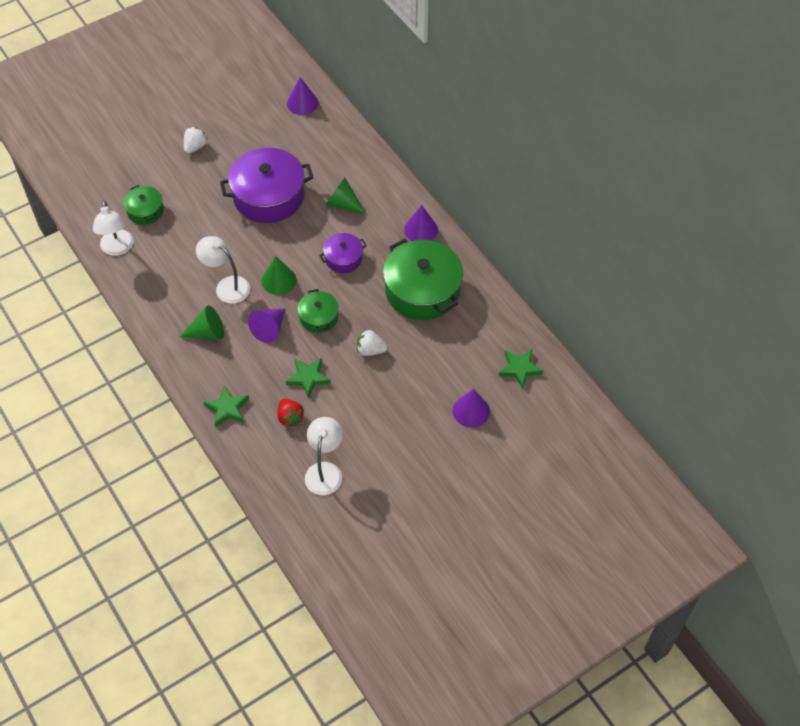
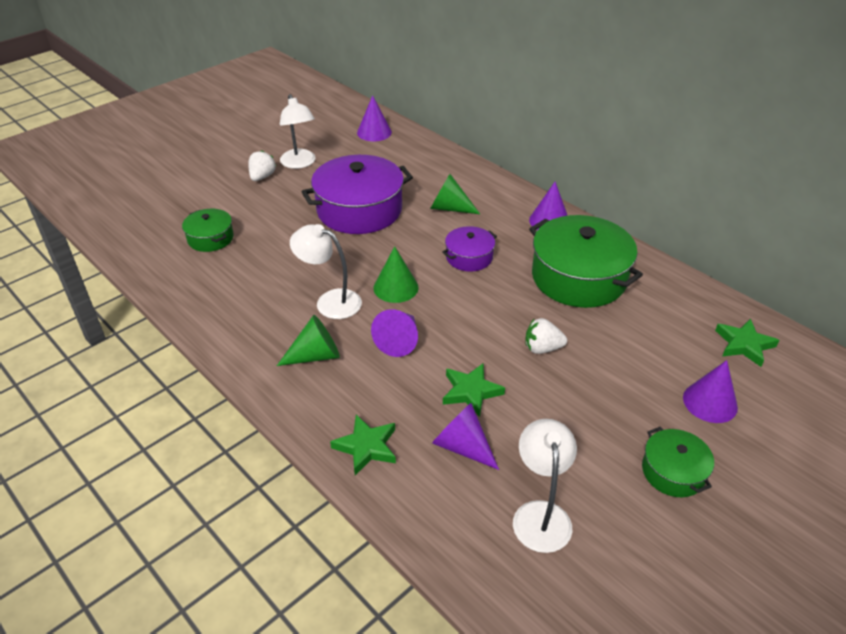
camera: 10 degrees left, 15 degrees down
(117, 249) = (178, 279): white lamp -> white lamp (300, 163)
(290, 417) = (462, 446): red strawberry -> purple cone
(318, 317) = (460, 320): green pot -> green pot (673, 471)

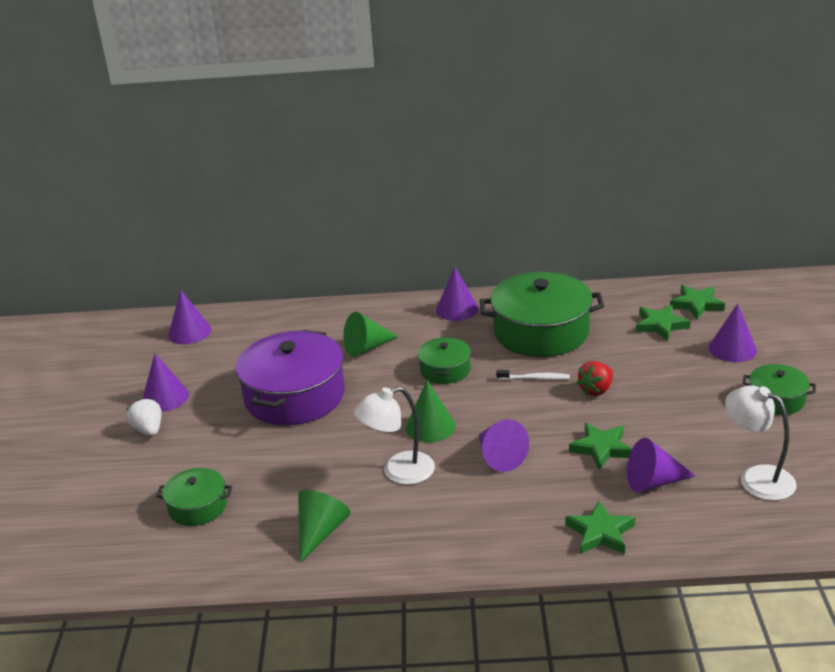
camera: 45 degrees left, 10 degrees down
(300, 163) = (165, 397): white lamp -> purple cone
(316, 355) = (458, 512): green cone -> green cone (320, 532)
(469, 257) = (445, 370): purple pot -> green pot
(515, 307) = (535, 378): none -> white toothbrush
(542, 348) = (596, 390): white strawberry -> red strawberry
(681, 338) = (660, 325): none -> green star

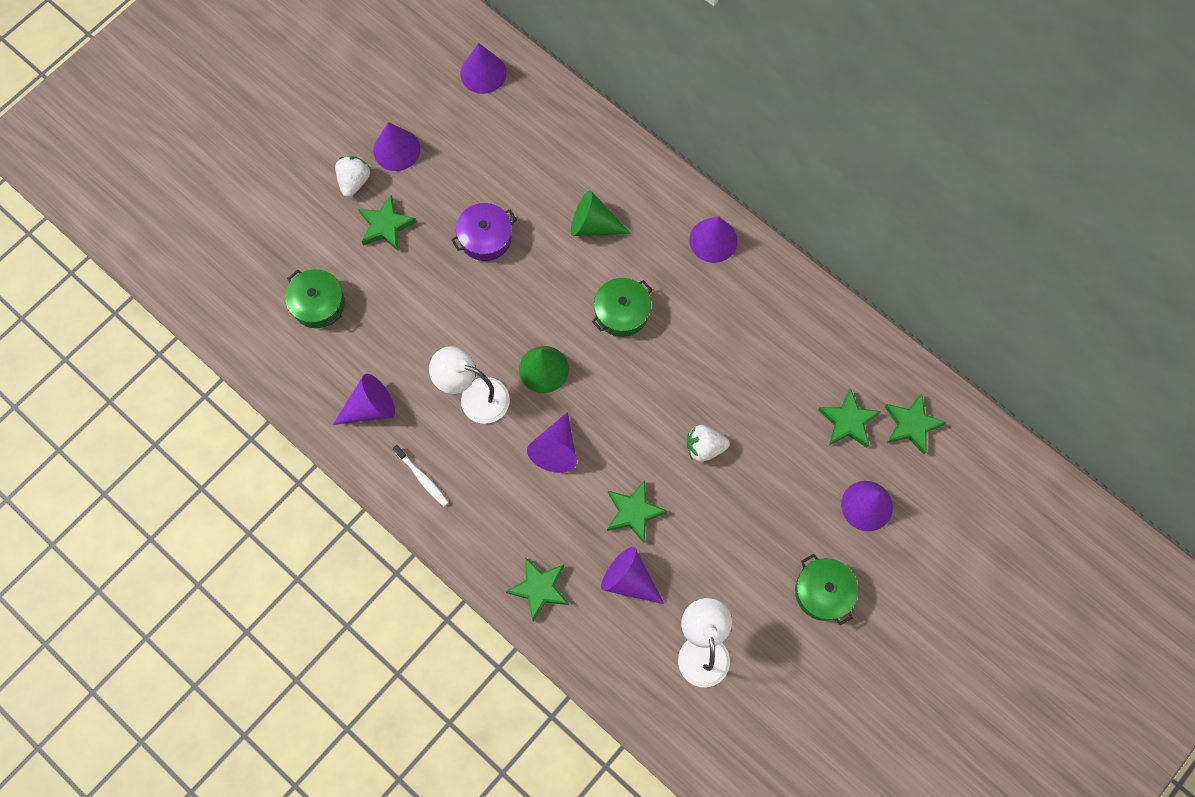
camera: 40 degrees right, 40 degrees up
(205, 435) = (386, 226): none -> green star
(294, 396) = (485, 237): purple pot -> purple pot, size x0.51
(320, 532) = (370, 407): green cone -> purple cone
(535, 378) = (675, 389): white toothbrush -> white toothbrush (422, 478)
(541, 332) = (745, 336): green pot -> none
(596, 390) = (704, 447): red strawberry -> white strawberry

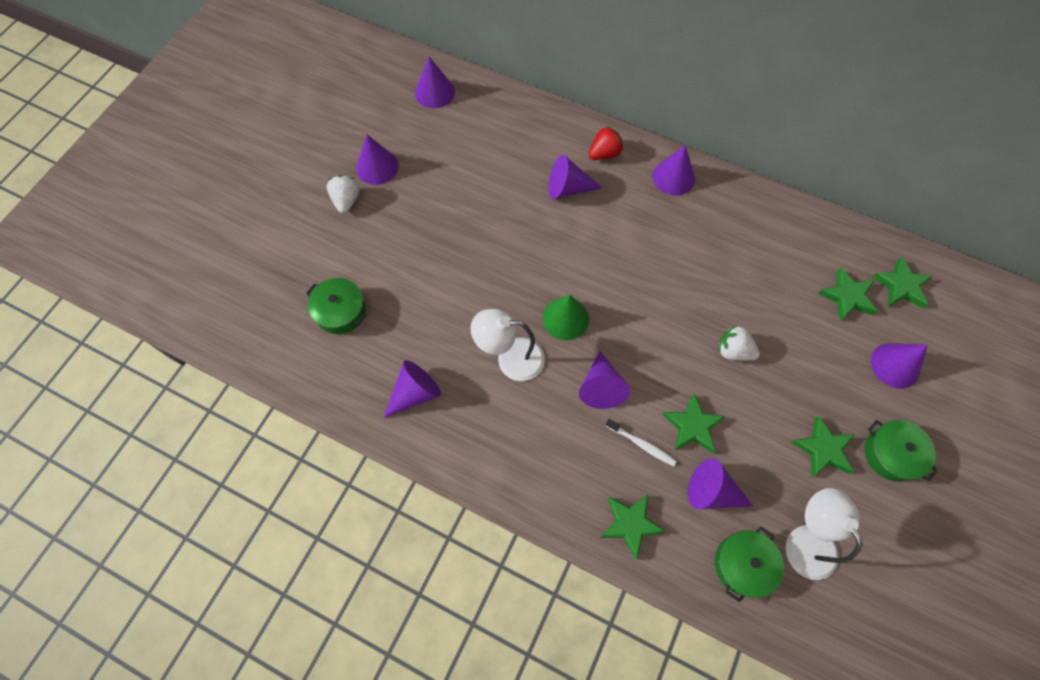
camera: 15 degrees left, 5 degrees down
(386, 226) = (385, 230): green star -> green star (823, 449)
(422, 478) = (484, 446): white toothbrush -> white toothbrush (642, 444)
(485, 237) = (477, 220): purple pot -> none
(593, 225) = (568, 188): green cone -> purple cone
(622, 312) = (617, 253): green pot -> green pot (743, 564)
(647, 194) = (604, 154): none -> red strawberry
(704, 447) = (733, 351): white strawberry -> white strawberry turned 45 degrees clockwise

